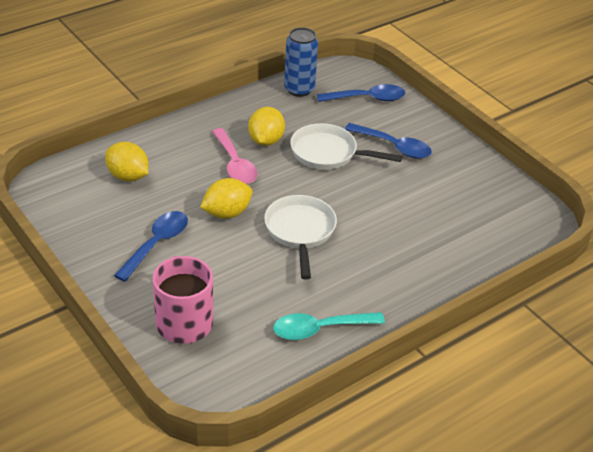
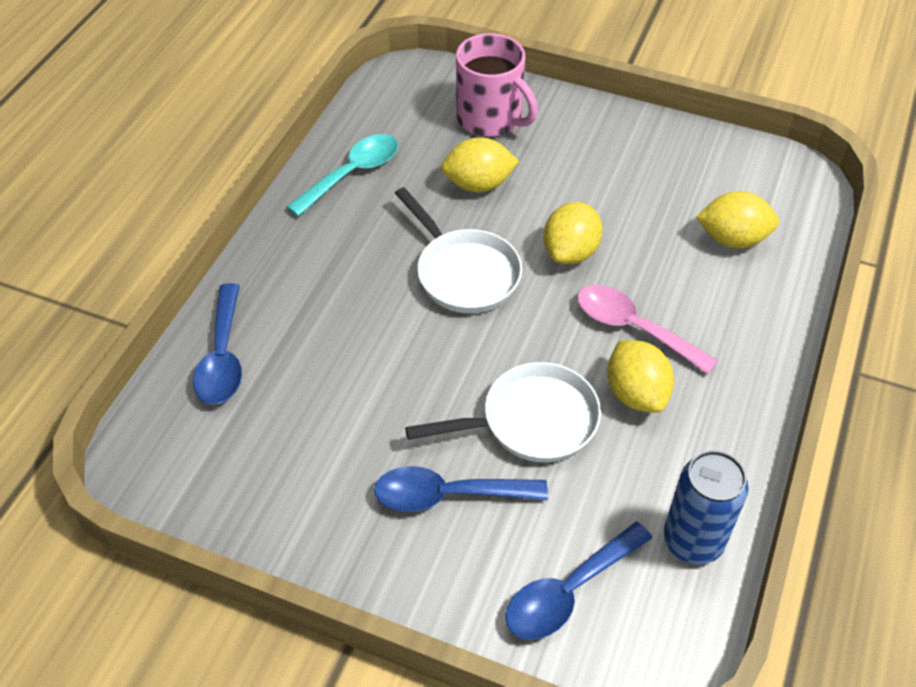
camera: 150 degrees right, 10 degrees up
(157, 244) = (603, 177): blue spoon -> blue spoon (223, 357)
(240, 278) = (478, 184): none -> yellow lemon

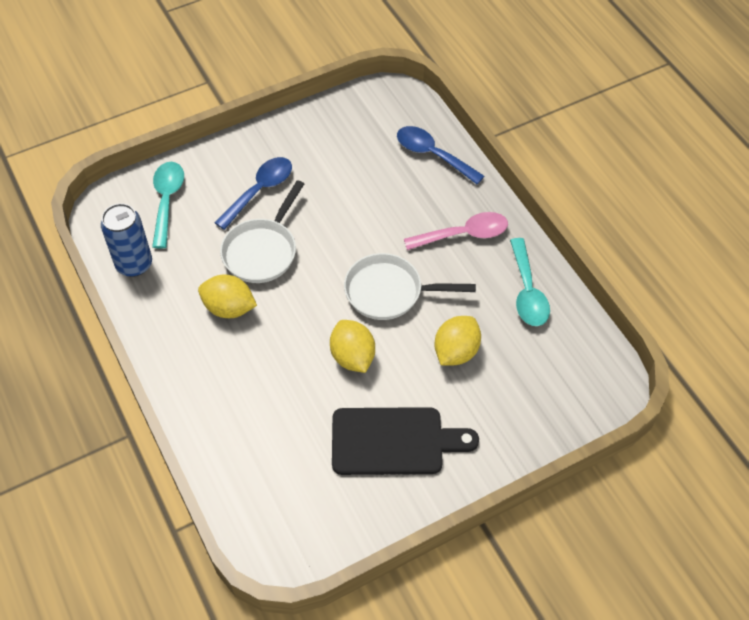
camera: 130 degrees right, 5 degrees up
(491, 118) = (515, 406): pink mug -> none
(568, 591) = (167, 201): blue spoon -> turquoise spoon
(618, 171) = (394, 441): none -> black cutting board
(633, 328) = (268, 342): pink spoon -> pink spoon (464, 234)
(732, 239) = (275, 456): yellow lemon -> none

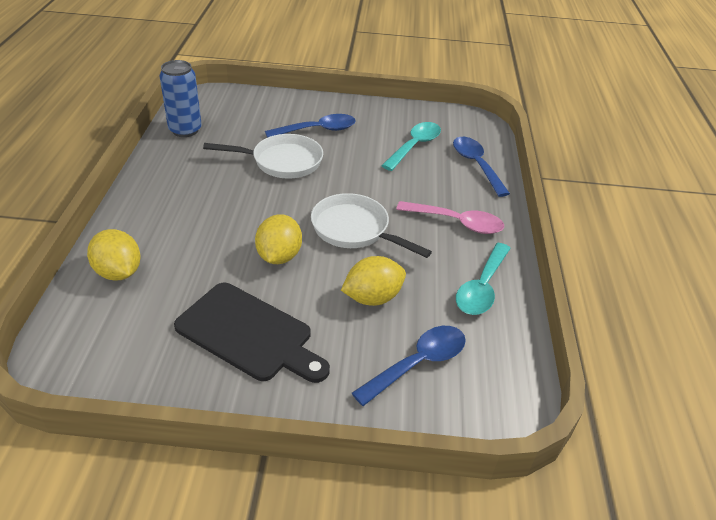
camera: 30 degrees right, 15 degrees down
(167, 201) = (247, 109): turquoise spoon -> turquoise spoon (414, 146)
(229, 308) = (219, 182): yellow lemon -> yellow lemon (118, 272)
(262, 251) = (282, 162): white pan -> white pan turned 150 degrees counterclockwise
(530, 389) = (418, 363): none -> blue spoon

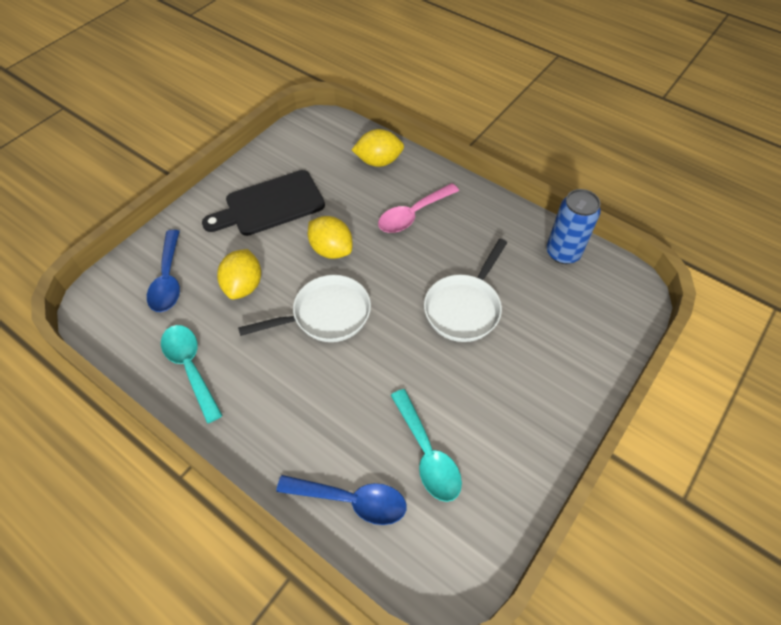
camera: 125 degrees right, 15 degrees up
(318, 130) = (511, 368): blue spoon -> none
(457, 223) = (276, 405): pink spoon -> pink spoon (413, 215)

